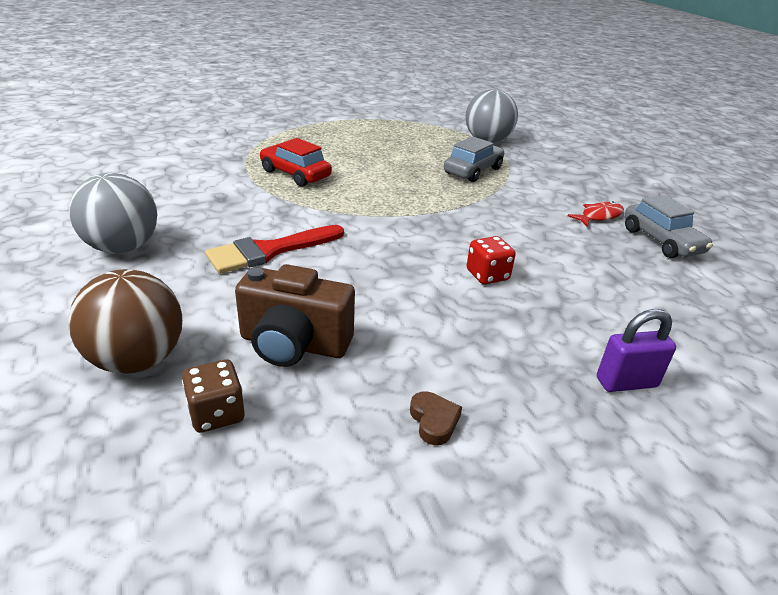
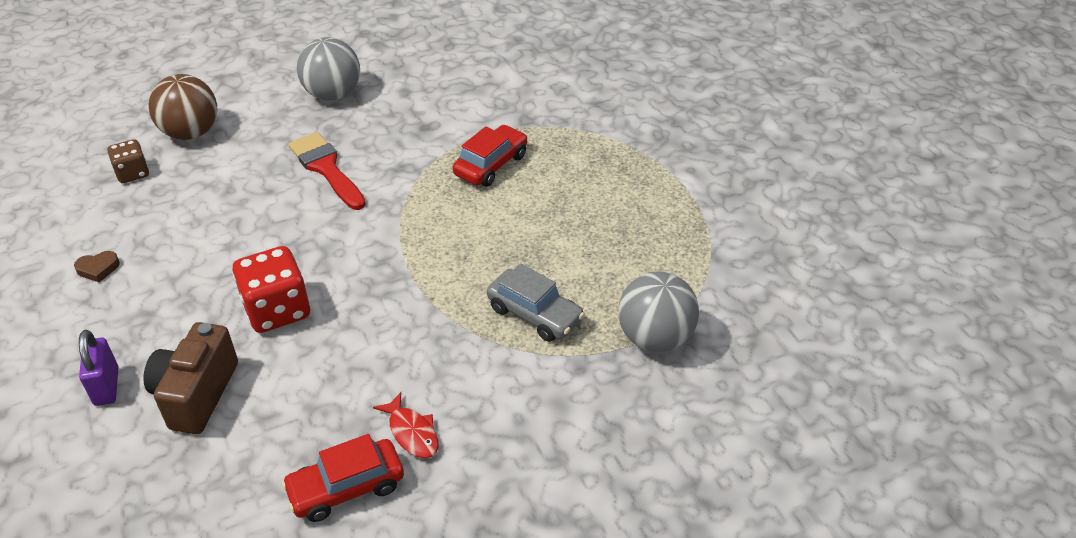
camera: 90 degrees right, 10 degrees up
(294, 344) = (193, 197): brown camera -> brown camera (196, 394)
(487, 275) = (277, 310): red dice -> red dice, size x1.69
(661, 241) = (346, 488): grey car -> red car

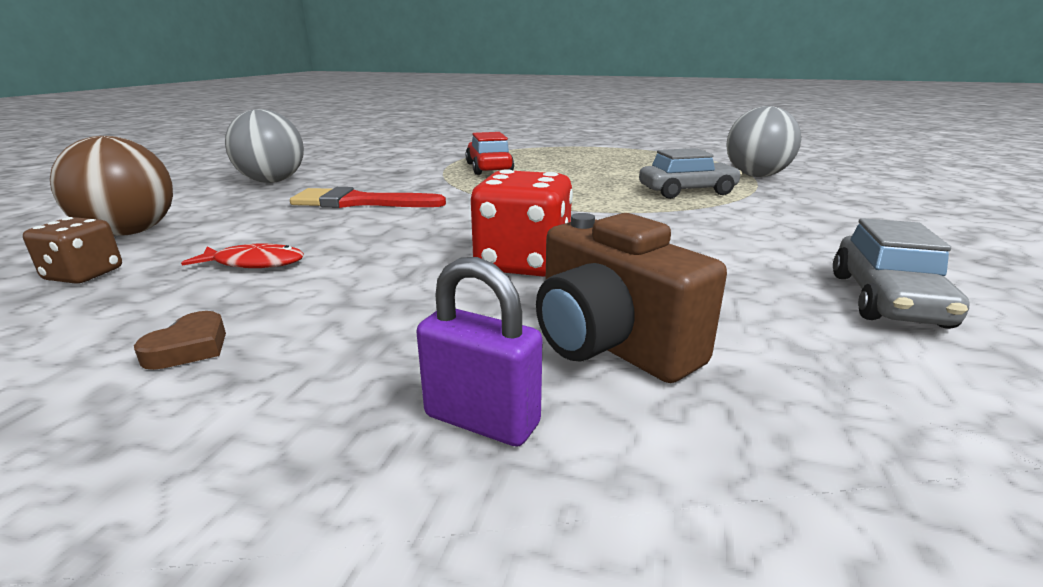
camera: 50 degrees left, 20 degrees down
(346, 488) = (887, 300): red car -> grey car
(412, 432) = (807, 254): red fish -> red fish (254, 263)

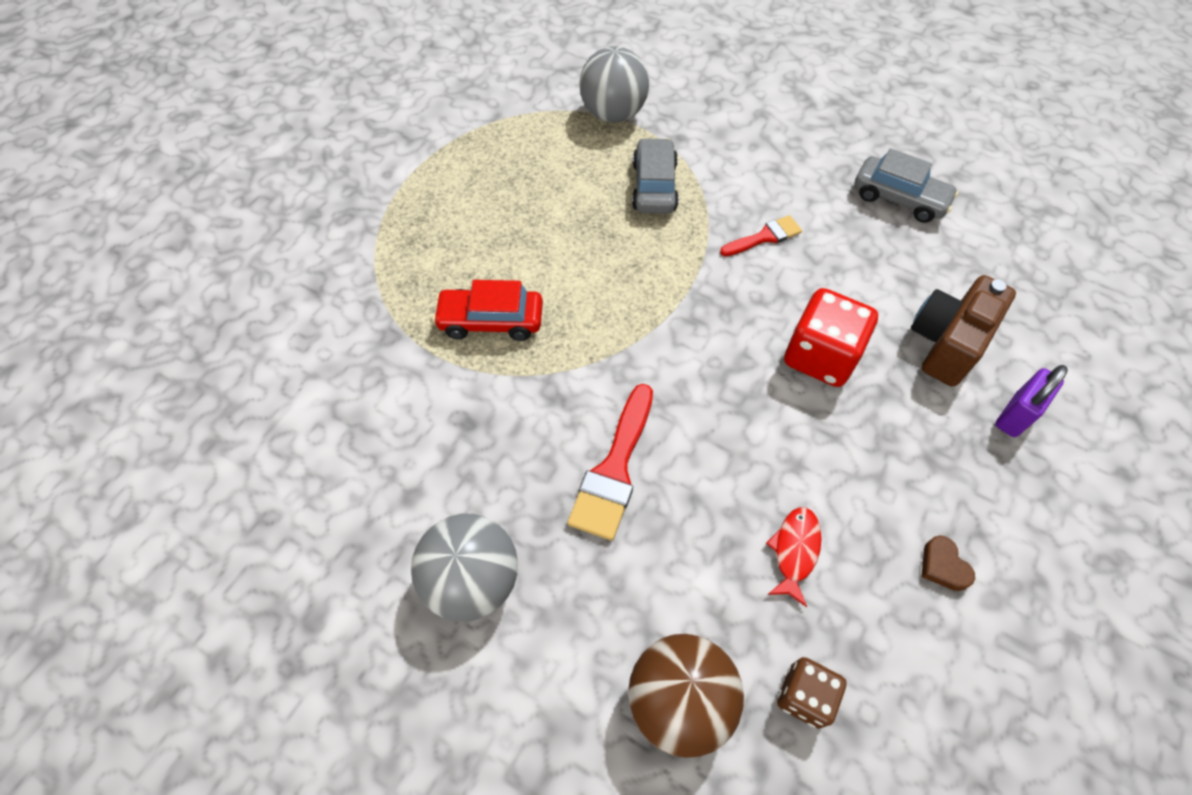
camera: 75 degrees left, 35 degrees up
(189, 348) = (943, 566): brown heart -> brown heart turned 150 degrees counterclockwise
(610, 344) = (946, 343): brown camera -> brown camera turned 150 degrees clockwise
(680, 230) = (764, 237): none -> red brush

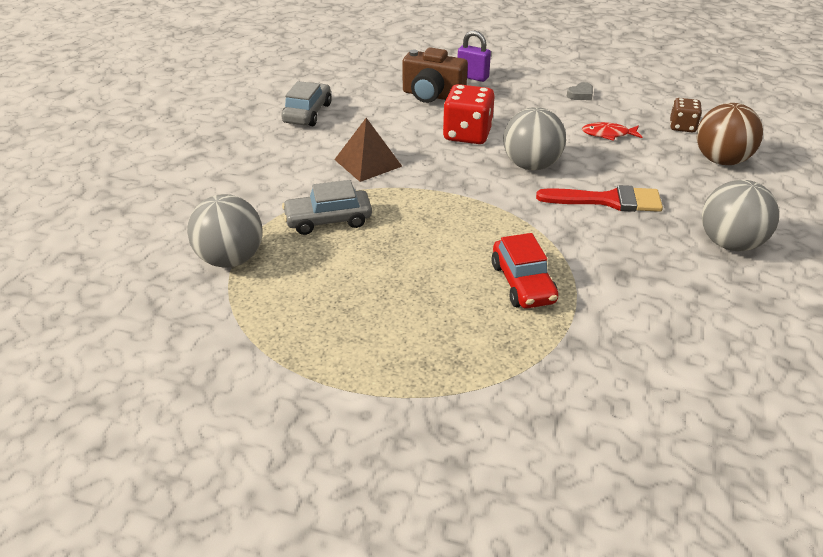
camera: 105 degrees left, 20 degrees down
(723, 408) = (531, 165): none -> grey ball
(764, 237) = (368, 162): red brush -> brown pyramid
(943, 566) = (580, 95): brown heart -> grey heart

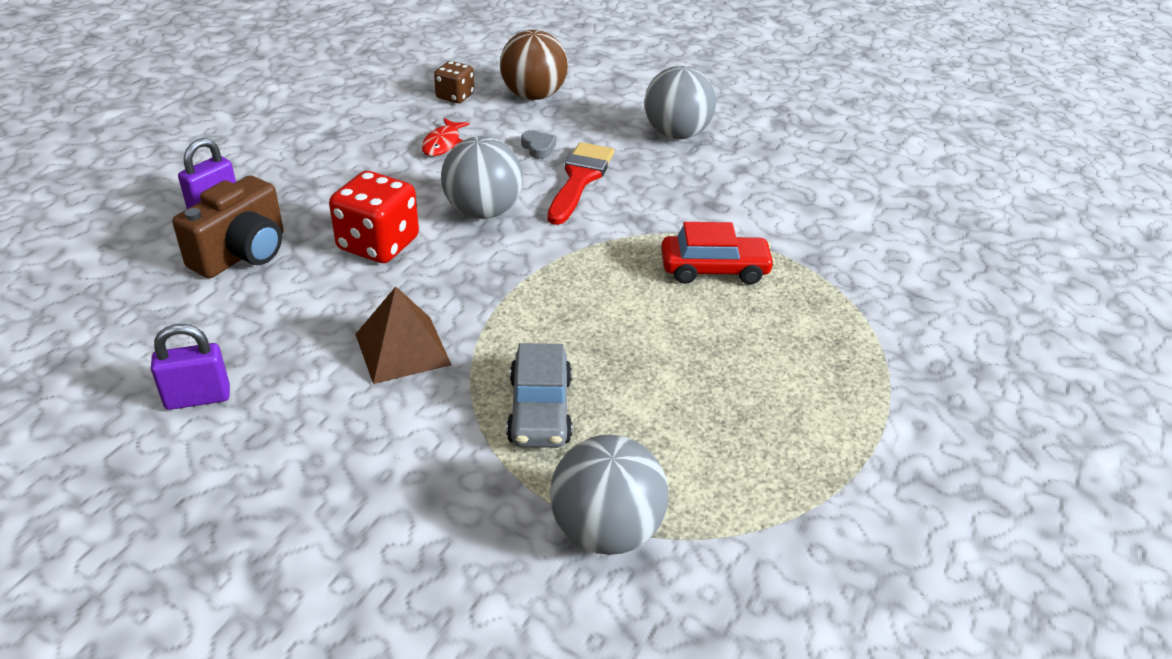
camera: 80 degrees left, 0 degrees up
(307, 113) = (198, 398): grey car -> purple padlock
(580, 95) = (335, 137): grey heart -> grey heart (538, 148)

